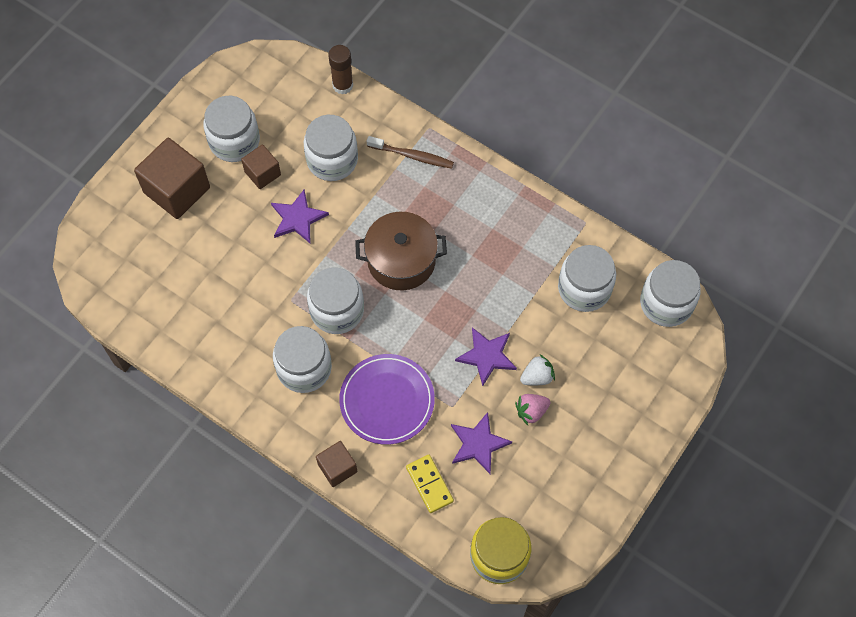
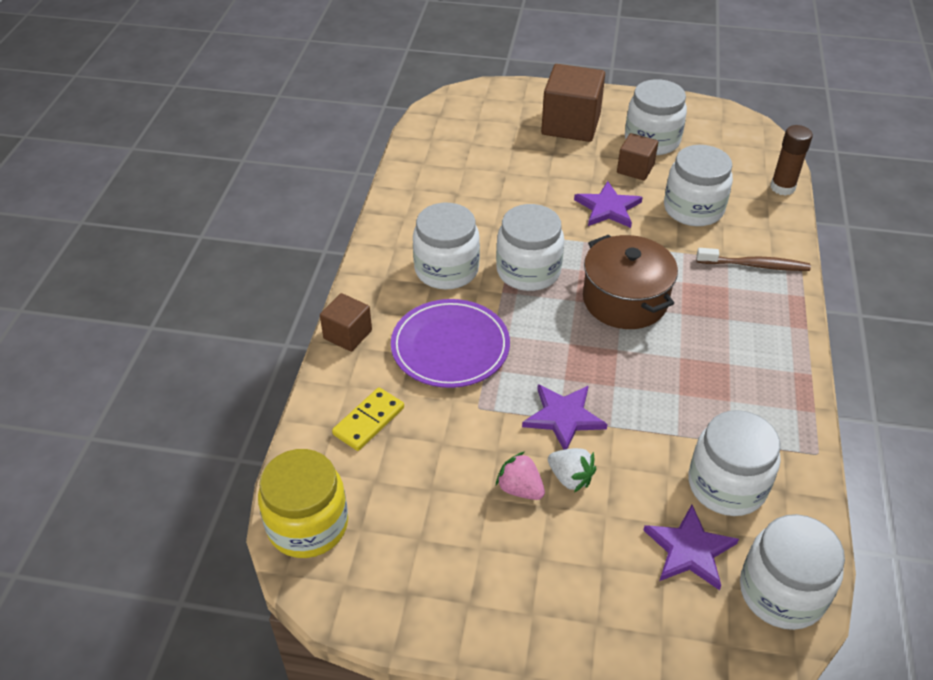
camera: 65 degrees right, 20 degrees down
(412, 156) = (755, 265): brown toothbrush -> brown toothbrush turned 75 degrees counterclockwise
(478, 444) = (445, 449): purple star -> purple star (689, 550)

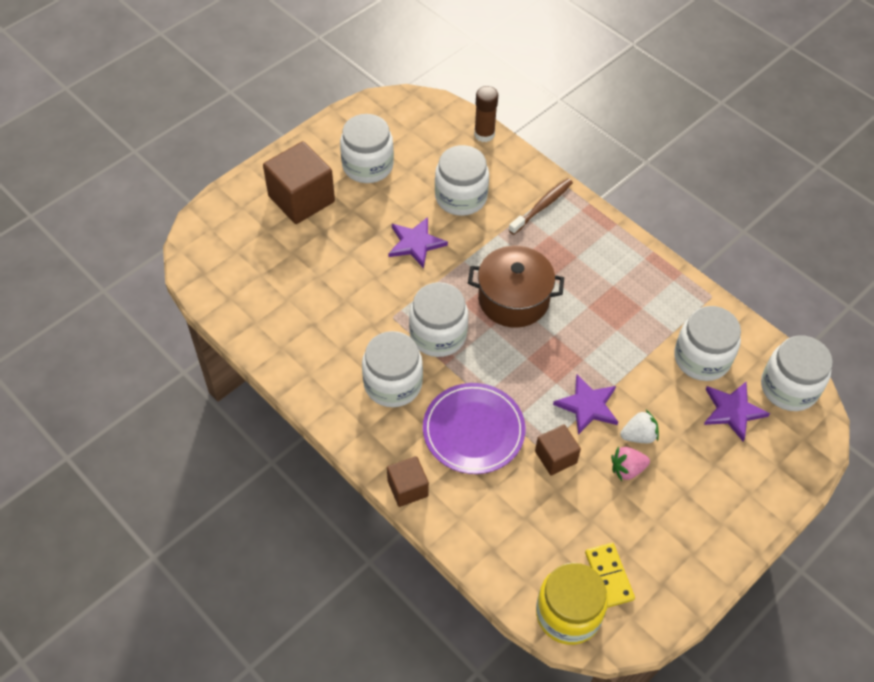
camera: 55 degrees left, 10 degrees up
(368, 421) = (503, 523): yellow domino -> yellow domino (608, 576)
(635, 169) = (389, 198): brown cube -> brown cube (555, 457)

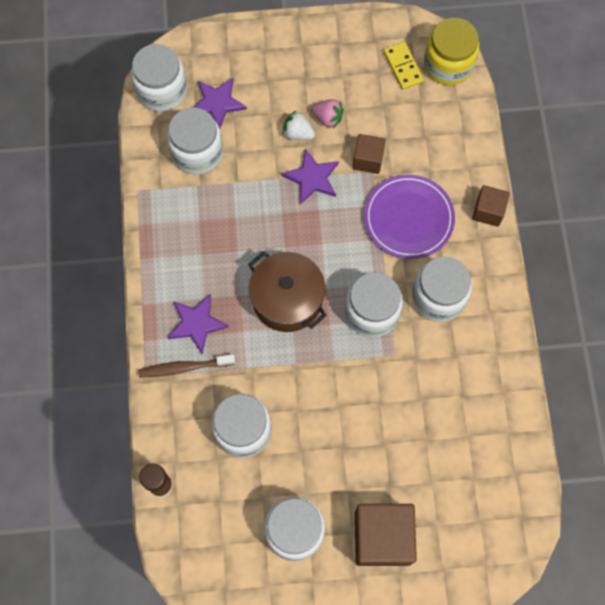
camera: 140 degrees left, 15 degrees up
(415, 243) = (320, 411): purple star -> purple star (196, 323)
(608, 576) = (403, 67): yellow domino -> yellow domino turned 45 degrees counterclockwise

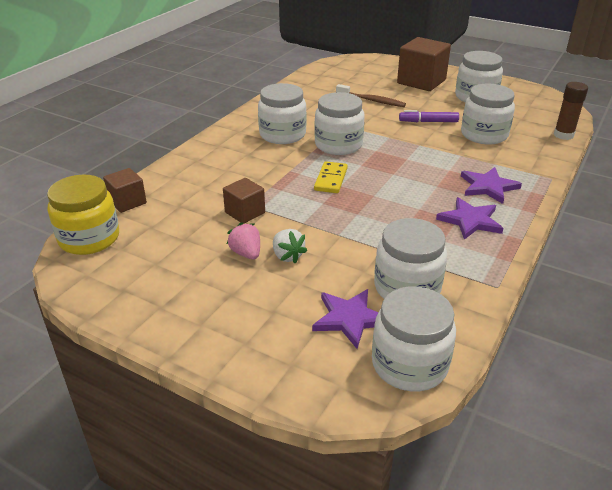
camera: 145 degrees left, 35 degrees down
(184, 367) = (513, 171): brown toothbrush -> brown toothbrush (371, 100)
(287, 299) = (398, 171): brown pot -> none
(312, 178) = (307, 222): purple star -> purple star (470, 220)
(314, 424) = (428, 122): none -> purple marker
(403, 67) = (128, 256): yellow domino -> yellow domino (331, 179)
(408, 218) = (255, 171): purple plate -> none
(488, 211) = (193, 153): brown cube -> brown cube (127, 202)

